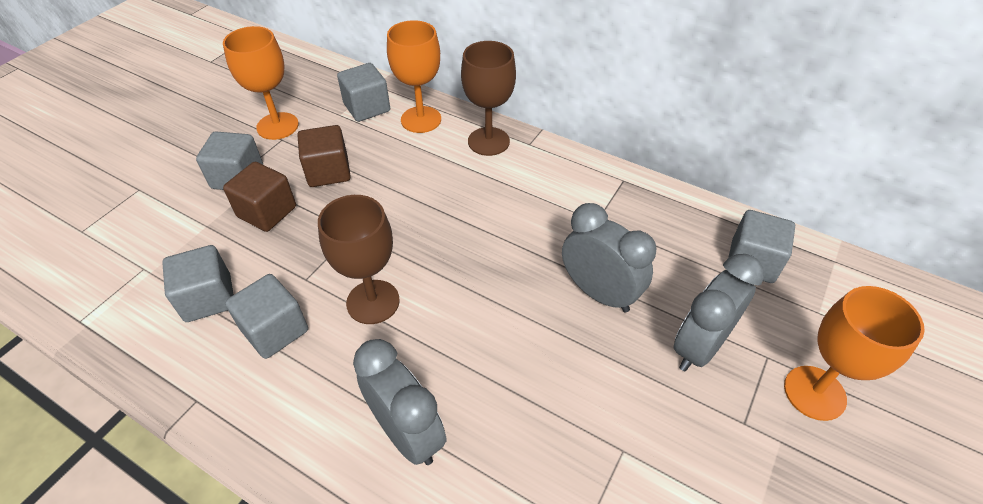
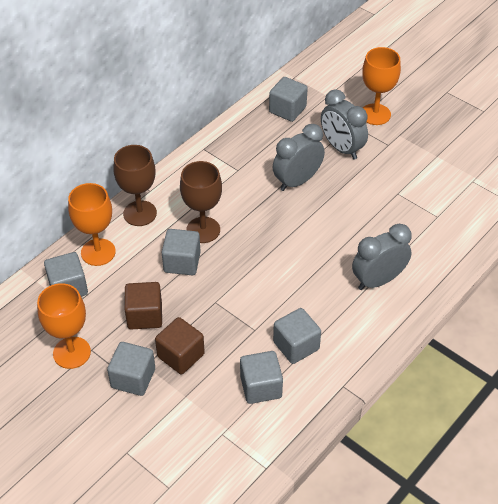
camera: 80 degrees left, 0 degrees up
(373, 302) = (282, 292): brown goblet -> brown goblet (203, 230)
(415, 190) = (182, 262): none -> grey cube

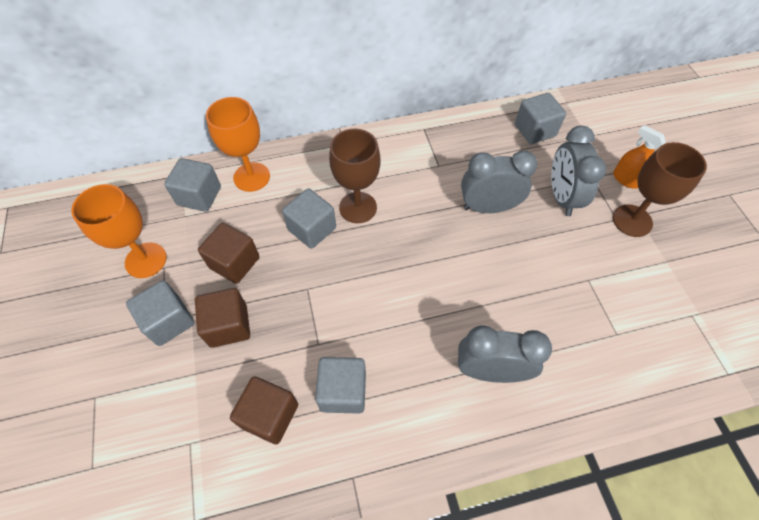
camera: 35 degrees right, 10 degrees up
(140, 213) = (317, 160): brown goblet -> brown goblet (632, 220)
(261, 387) = (270, 415): grey cube -> brown cube
(375, 114) = (626, 179): orange goblet -> orange spray bottle

